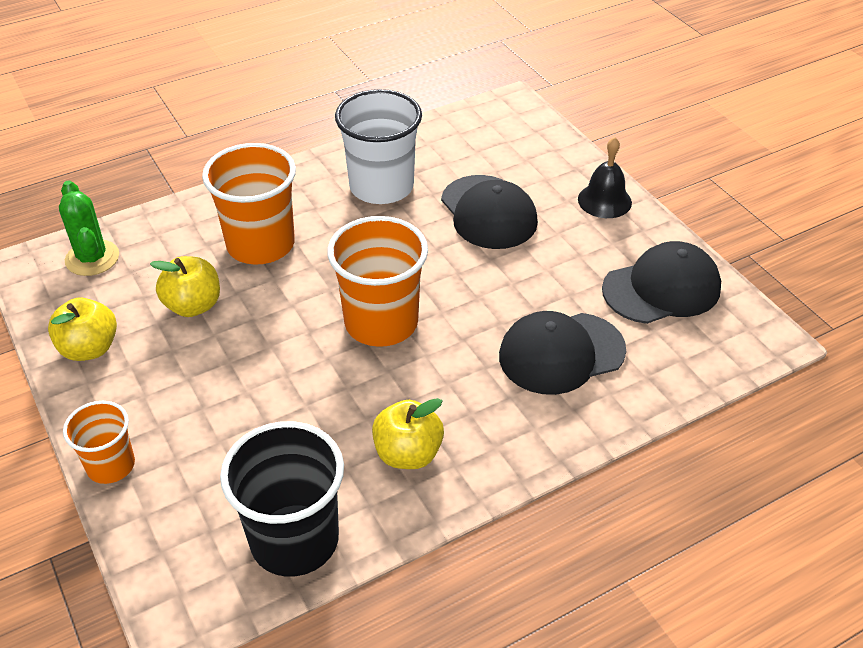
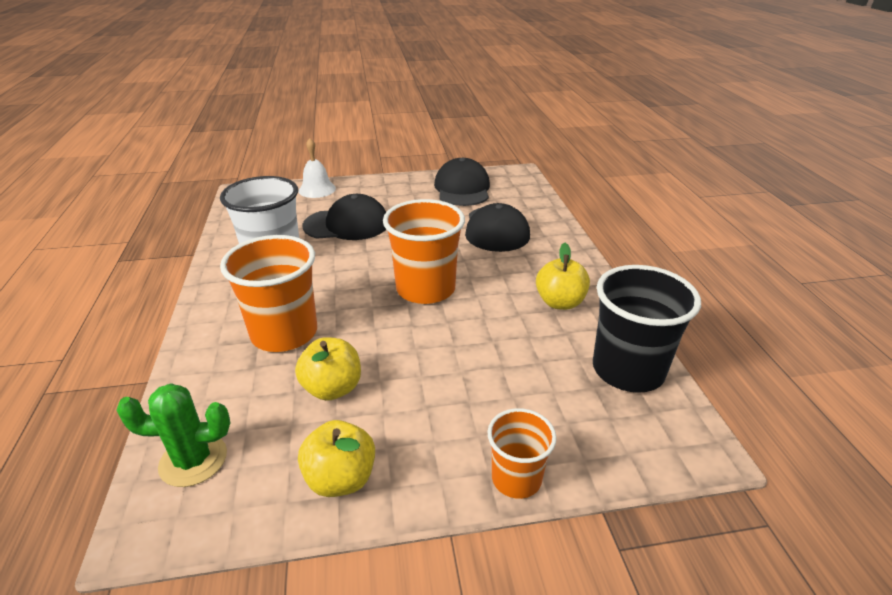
camera: 70 degrees left, 10 degrees down
(560, 156) = (317, 189): none -> white bell
(604, 201) = (373, 186): black bell -> none

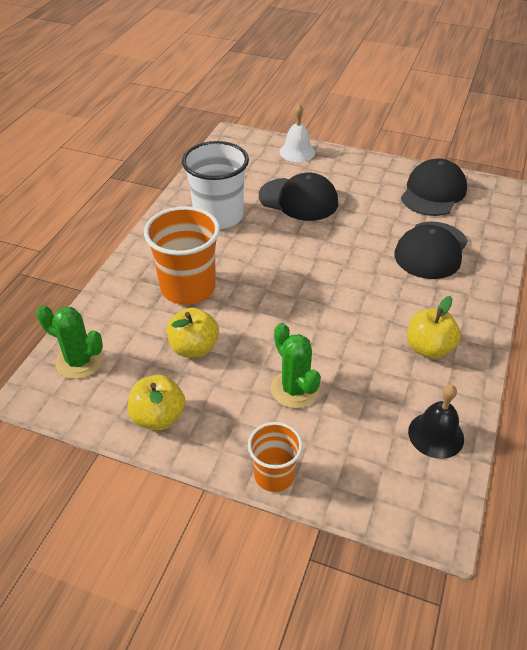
camera: 30 degrees right, 10 degrees up
(425, 289) = (321, 290): orange cup -> none
(470, 385) = (294, 389): none -> green cactus
(628, 370) = (436, 435): black cup -> black bell

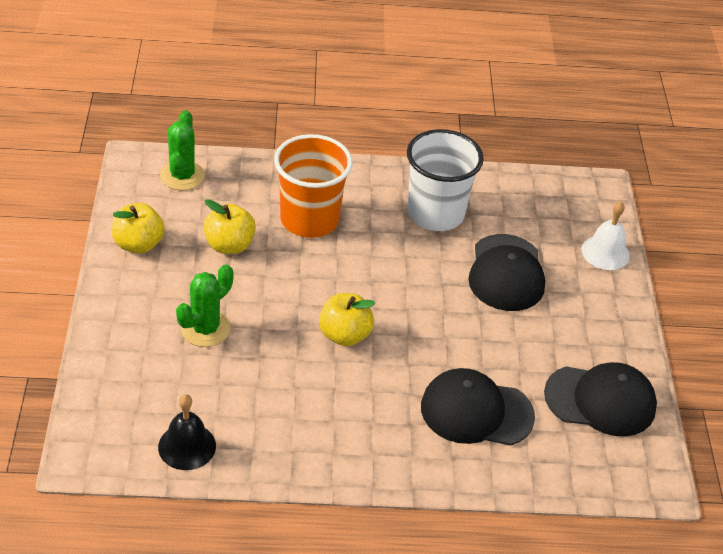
camera: 65 degrees right, 0 degrees up
(274, 475) = (101, 334): orange cup -> none
(429, 348) = (305, 427): yellow apple -> yellow apple (344, 335)

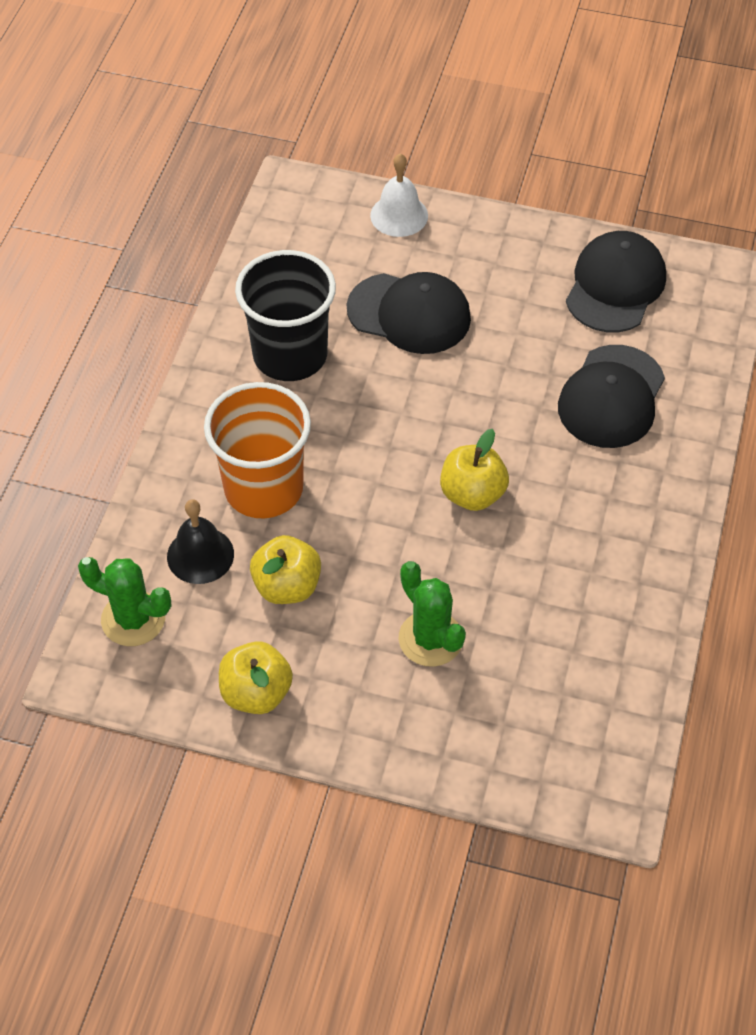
camera: 70 degrees left, 10 degrees up
(187, 446) = (616, 689): black bell -> black bell (200, 555)
(435, 213) = (290, 355): white cup -> black cup

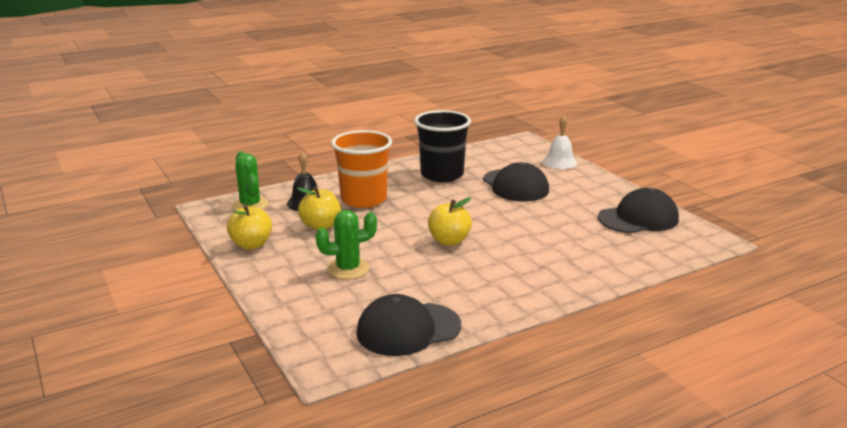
camera: 45 degrees right, 30 degrees down
(430, 639) = (348, 269): green cactus -> green cactus turned 60 degrees clockwise
(611, 397) = (575, 247): black cap -> black cap (408, 329)

